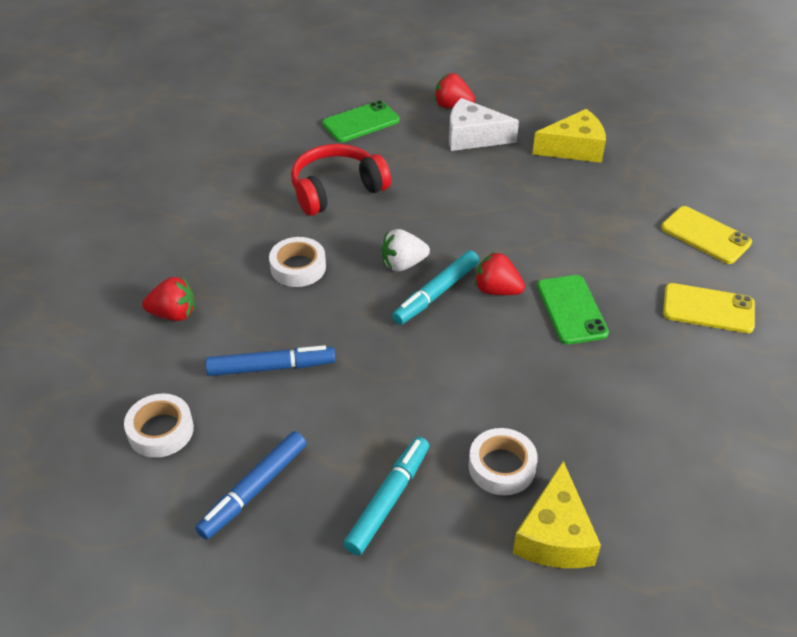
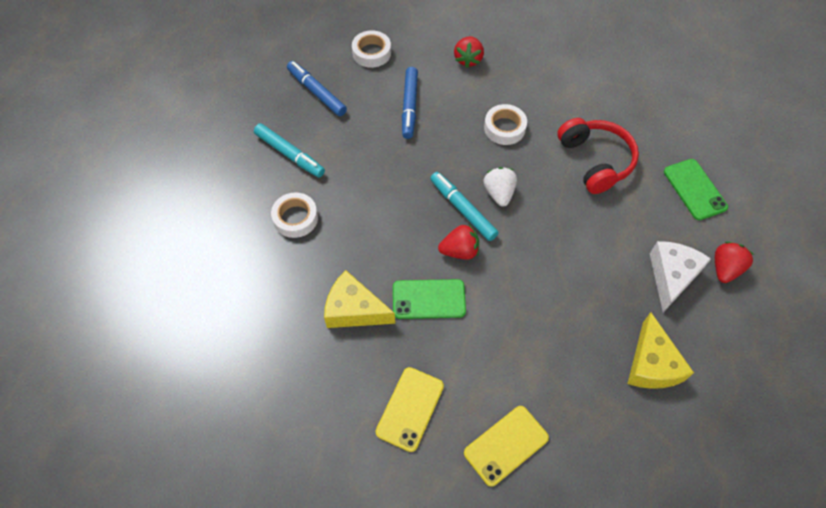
camera: 100 degrees right, 15 degrees up
(496, 290) = (460, 251): red strawberry -> red strawberry turned 45 degrees clockwise
(555, 535) = (237, 235): yellow cheese -> yellow cheese (354, 310)

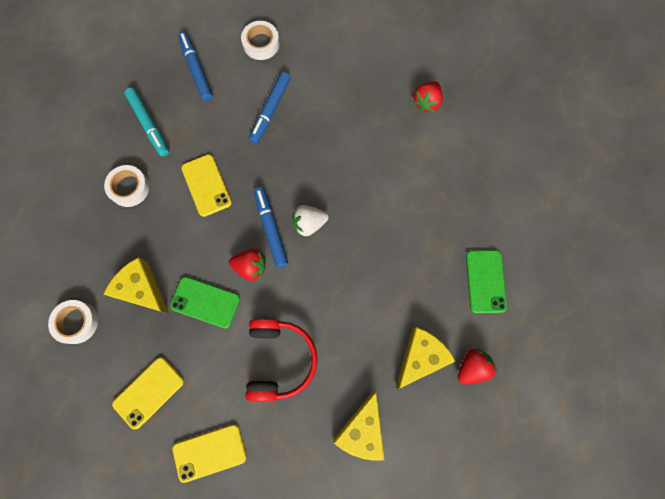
camera: 20 degrees right, 15 degrees up
(377, 191) = (206, 185): none -> yellow phone
(462, 209) = (271, 228): turquoise marker -> blue marker
(468, 59) = (344, 78): red strawberry -> red strawberry (426, 102)
(499, 193) = (309, 224): white strawberry -> white strawberry turned 120 degrees counterclockwise
(504, 128) = (344, 160): white tape -> white tape (76, 322)
(595, 161) = (410, 221): red headphones -> red headphones (279, 359)
(671, 276) = (420, 357): white cheese -> yellow cheese

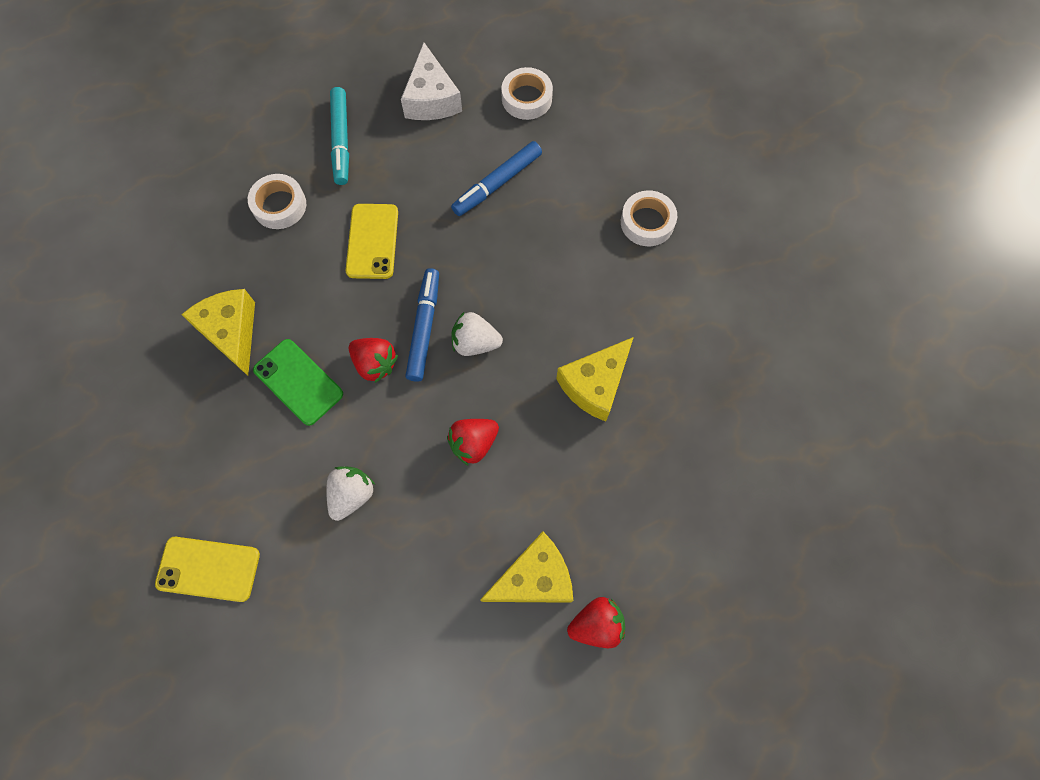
camera: 25 degrees right, 5 degrees down
(76, 322) = (137, 337): white tape -> white tape (647, 222)
(148, 392) = (175, 459): yellow phone -> none
(196, 69) = (431, 98): blue marker -> white cheese
(279, 359) = (352, 495): red headphones -> white strawberry
(362, 429) = (411, 635): yellow cheese -> yellow cheese (595, 384)
(426, 102) = (705, 255): red strawberry -> red strawberry (473, 443)
(485, 281) = (671, 520): green phone -> none

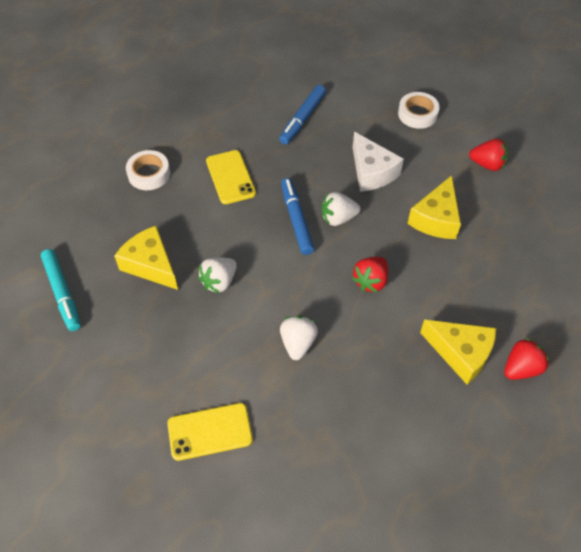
camera: 20 degrees left, 15 degrees down
(298, 382) = (219, 282): green phone -> white strawberry
(341, 141) = (176, 122): turquoise marker -> turquoise marker (62, 293)
(375, 364) = (272, 253): red strawberry -> red strawberry (487, 164)
(431, 98) = (229, 81): white cheese -> white cheese (371, 172)
(526, 98) = (296, 65): white tape -> none
(534, 578) = (460, 353): yellow cheese -> yellow cheese turned 75 degrees clockwise

